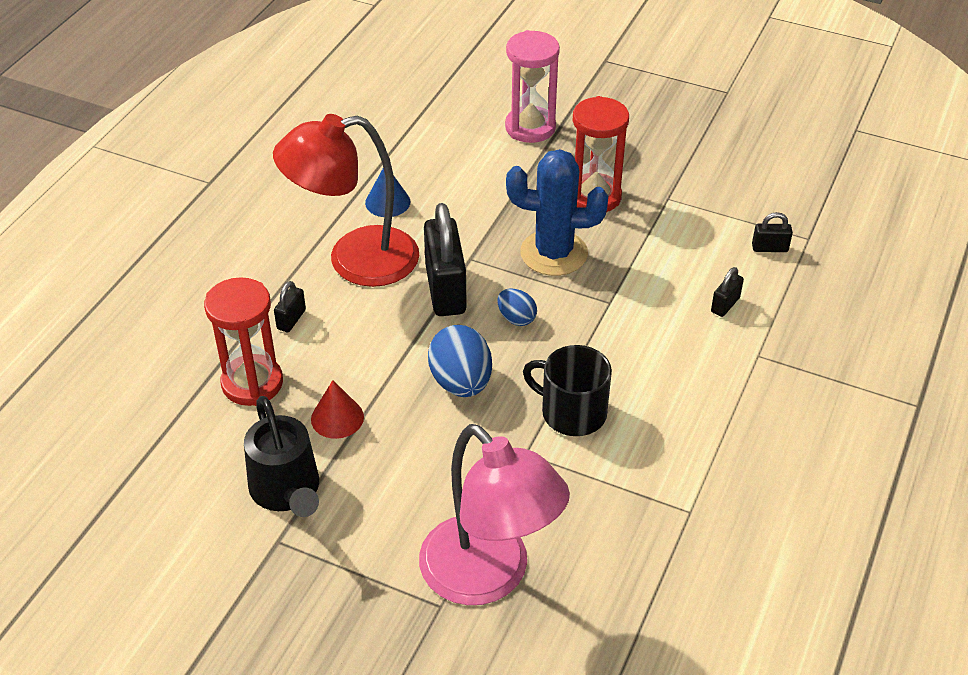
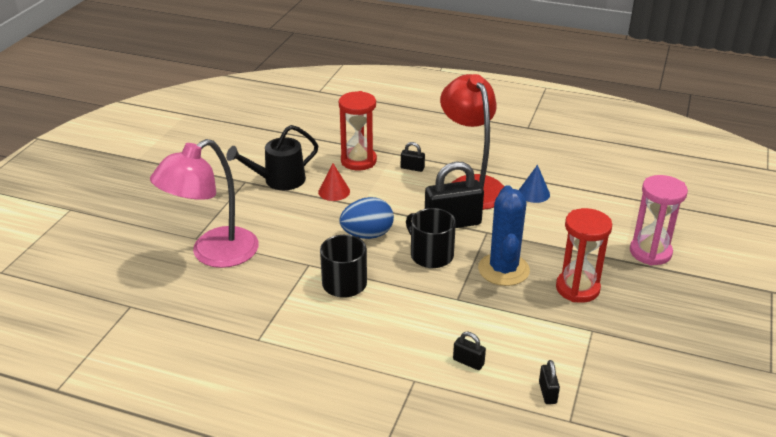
camera: 85 degrees right, 10 degrees down
(516, 318) = (431, 255): blue egg -> black mug

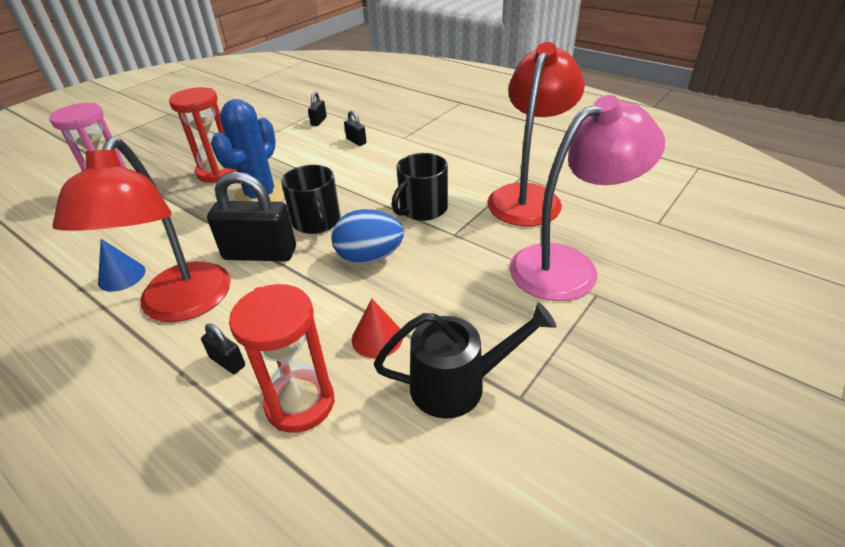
camera: 160 degrees left, 5 degrees up
(248, 314) = (528, 196): none -> red lamp

